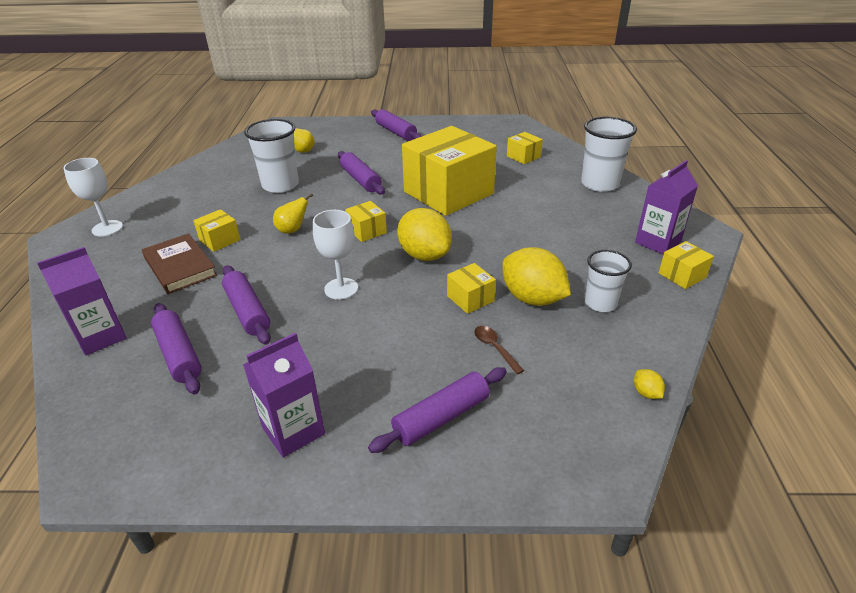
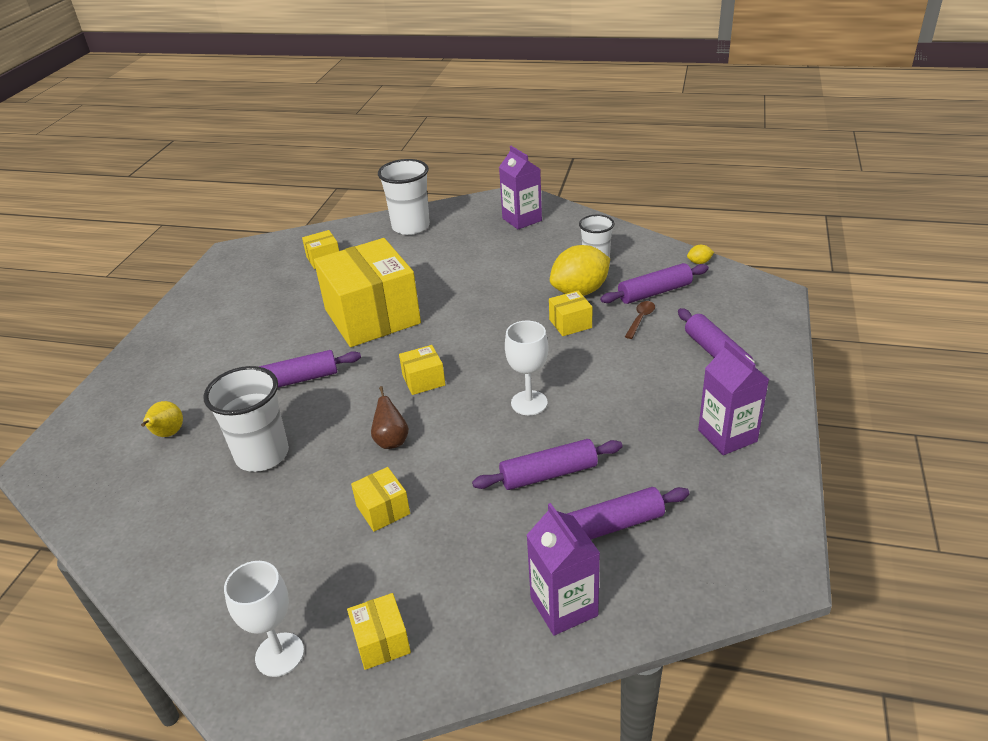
camera: 75 degrees left, 0 degrees up
(180, 267) = (432, 545): brown book -> none
(292, 230) = (391, 441): yellow pear -> brown pear
(396, 132) = (179, 343): purple rolling pin -> purple rolling pin (654, 292)
(424, 255) = (489, 343): yellow lemon -> none
(495, 348) = (640, 319): brown spoon -> brown spoon turned 135 degrees clockwise
(682, 275) = (571, 219): yellow box -> yellow box (381, 642)

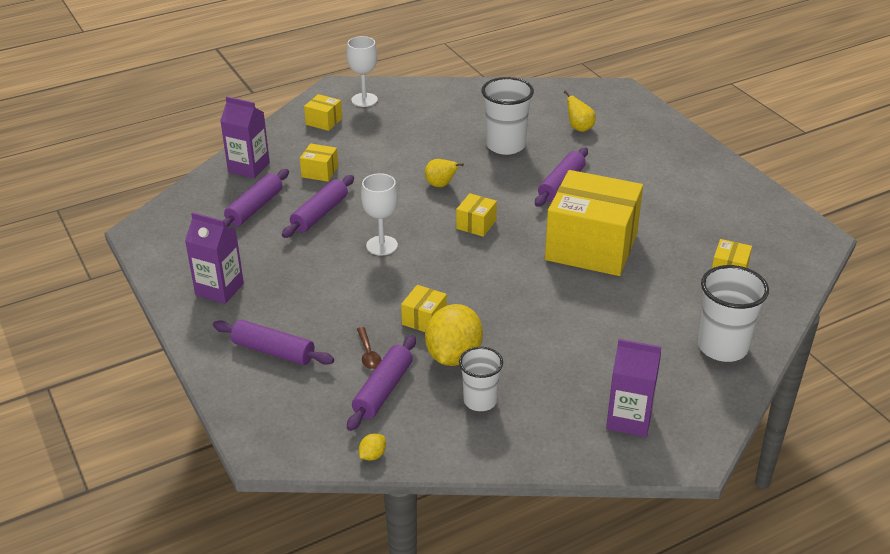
camera: 135 degrees right, 0 degrees up
(383, 510) = (395, 157): yellow box -> yellow box (320, 172)
(391, 441) = (441, 185): brown pear -> yellow pear

